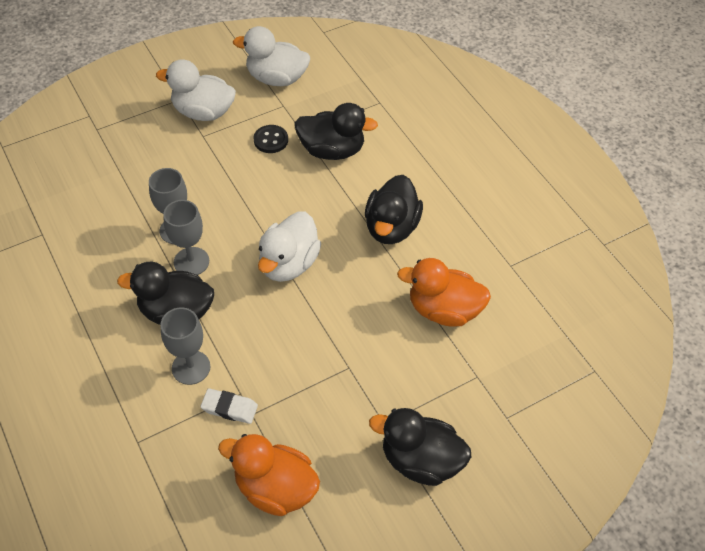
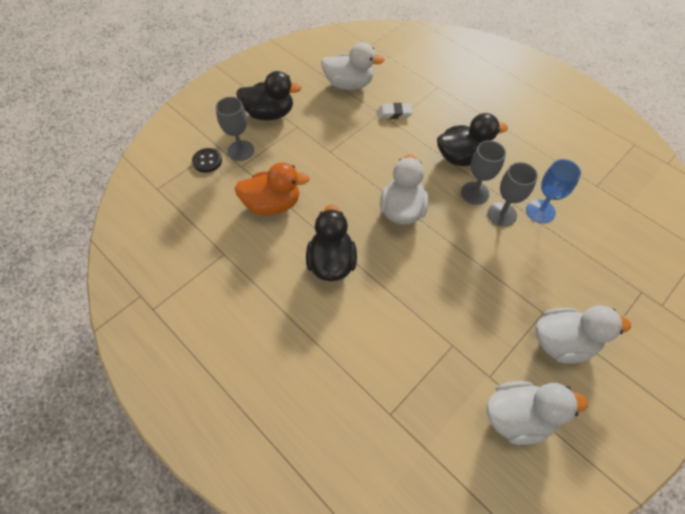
camera: 165 degrees right, 5 degrees up
(131, 222) = (540, 211): none -> blue goblet
(191, 367) = (431, 128): grey goblet -> grey goblet (241, 150)
(271, 140) = (478, 326): black button -> black button (207, 161)
(275, 488) = (349, 84): orange duck -> white duck
(332, 150) = (414, 331): black duck -> none

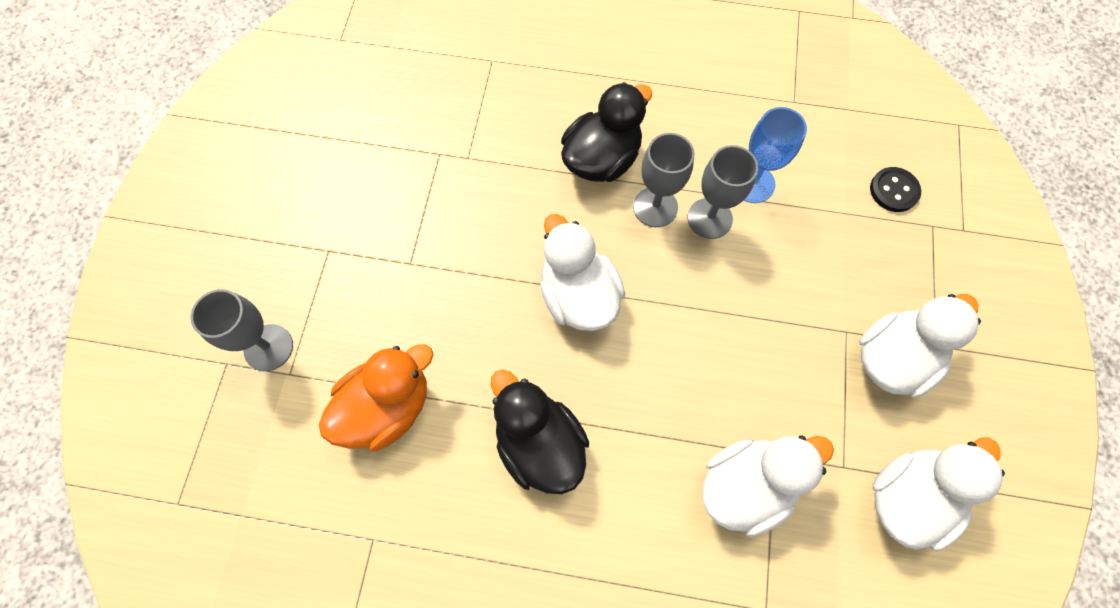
camera: 35 degrees left, 10 degrees up
(207, 161) = (226, 400): black button -> black button (894, 190)
(269, 114) = (267, 253): black duck -> none
(349, 84) = (357, 128): white duck -> white duck (746, 485)
(394, 113) = (461, 141): white eraser -> none

